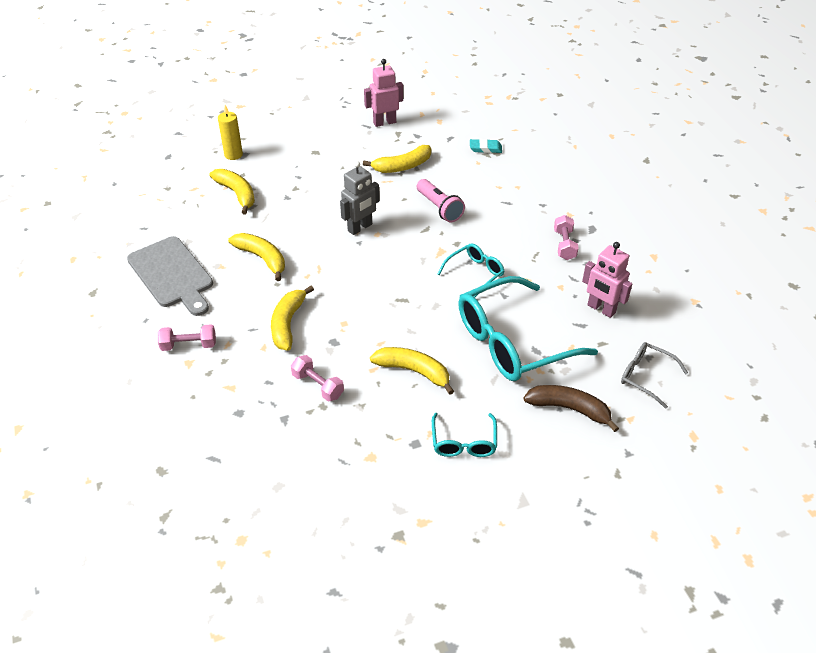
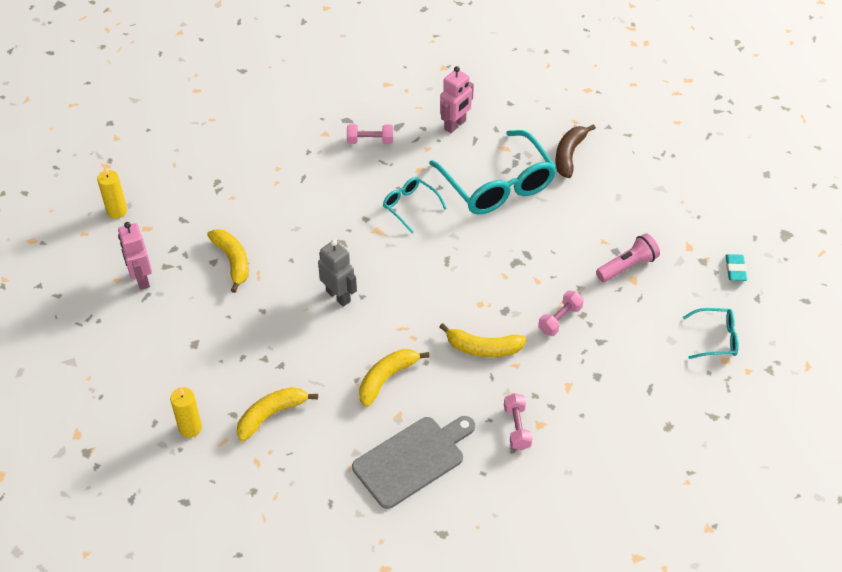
camera: 90 degrees left, 5 degrees up
(414, 371) = (537, 252): yellow banana -> none
(439, 208) = (309, 231): pink flashlight -> pink flashlight (627, 266)
(457, 105) = (117, 211): none -> yellow candle
(463, 442) = (611, 220): turquoise glasses -> turquoise glasses (716, 338)
(485, 148) = (207, 190): turquoise eraser -> turquoise eraser (735, 269)
(645, 376) = (531, 107): grey glasses -> none

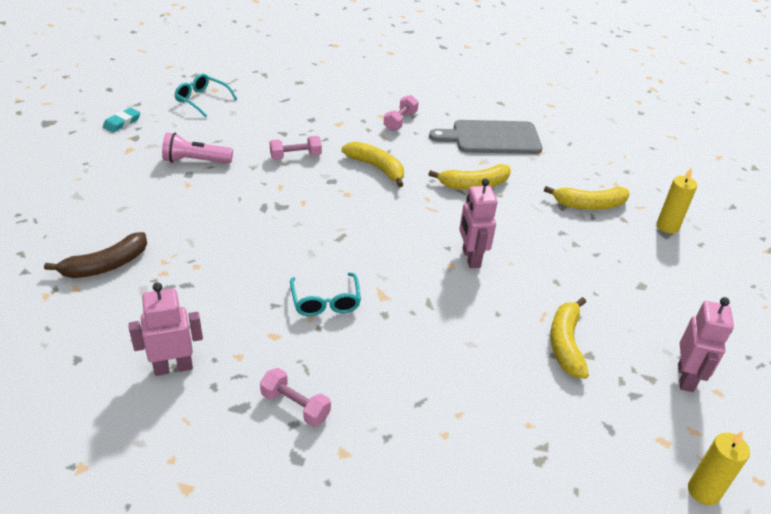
camera: 150 degrees left, 10 degrees down
(338, 296) = (470, 258): grey robot -> pink robot
(498, 185) = (213, 275): turquoise glasses -> none

